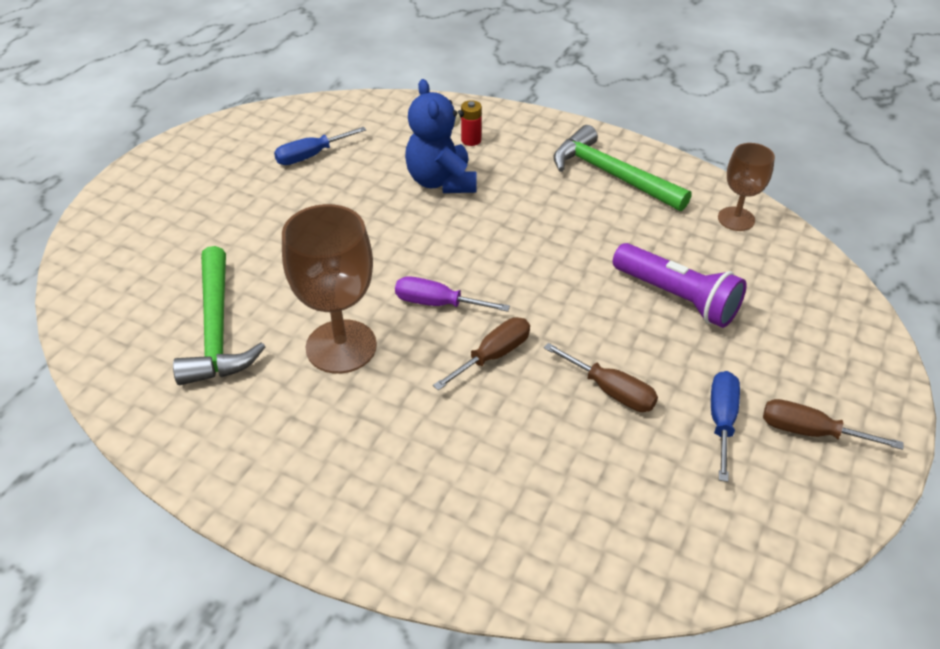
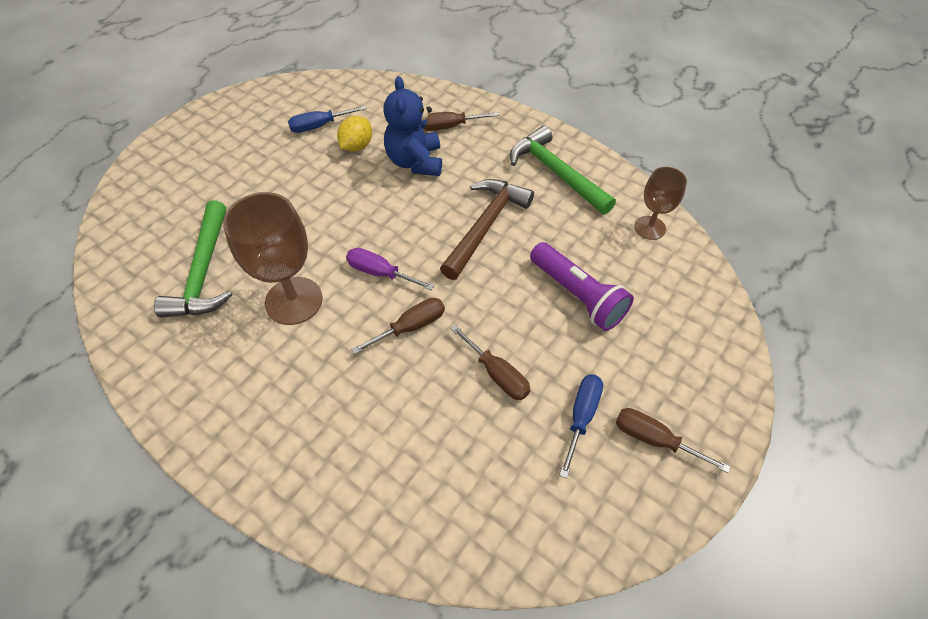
camera: 10 degrees right, 10 degrees up
(364, 172) = (357, 146): none -> yellow lemon
(471, 140) = (450, 127): red battery -> brown screwdriver
(547, 239) = (485, 226): none -> brown hammer

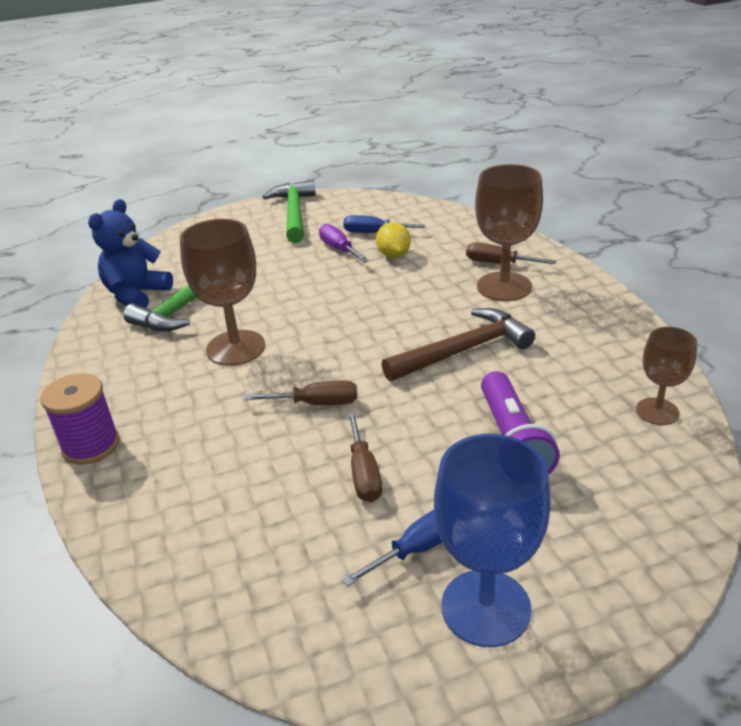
camera: 35 degrees right, 20 degrees down
(245, 463) = (91, 445): none -> purple spool
(357, 146) = (394, 255): yellow lemon -> yellow lemon turned 75 degrees counterclockwise
(380, 273) = (327, 353): purple screwdriver -> purple screwdriver (339, 249)
(415, 162) = (438, 281): blue teddy bear -> blue teddy bear (137, 295)
(471, 150) = (504, 287): none -> brown goblet
(556, 173) = (582, 330): green hammer -> green hammer (294, 213)
(654, 439) = (485, 607): brown screwdriver -> blue goblet

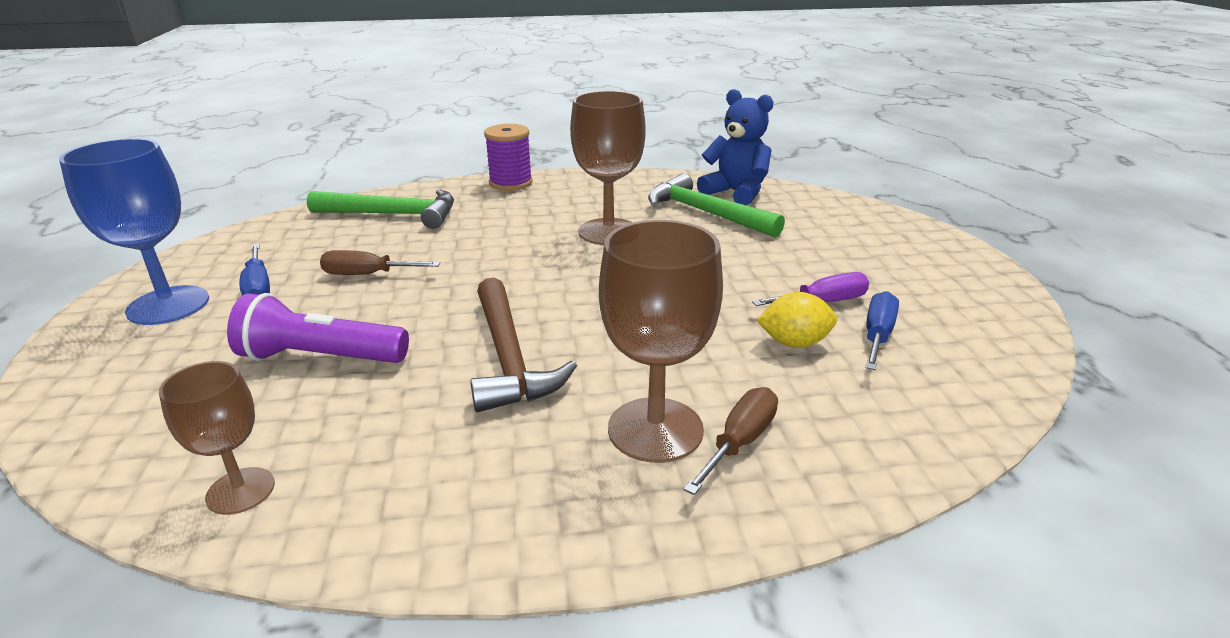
camera: 100 degrees right, 5 degrees down
(294, 213) = (949, 279): green hammer -> green hammer (393, 214)
(316, 403) = (485, 262): brown screwdriver -> none

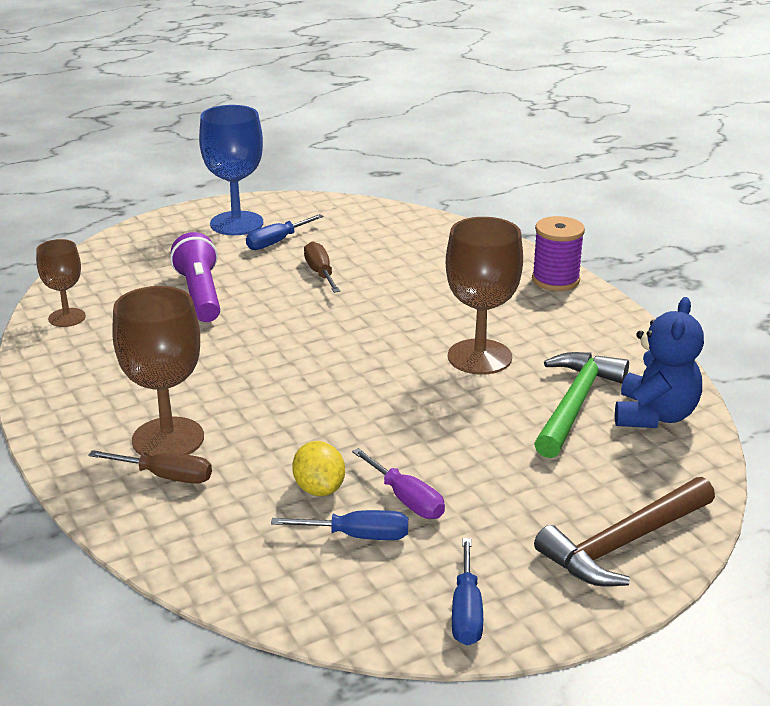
camera: 70 degrees right, 0 degrees up
(393, 214) = (434, 248): green hammer -> none
(509, 358) = (231, 362): brown hammer -> brown hammer (623, 544)
(987, 305) = (466, 612): none -> blue screwdriver

